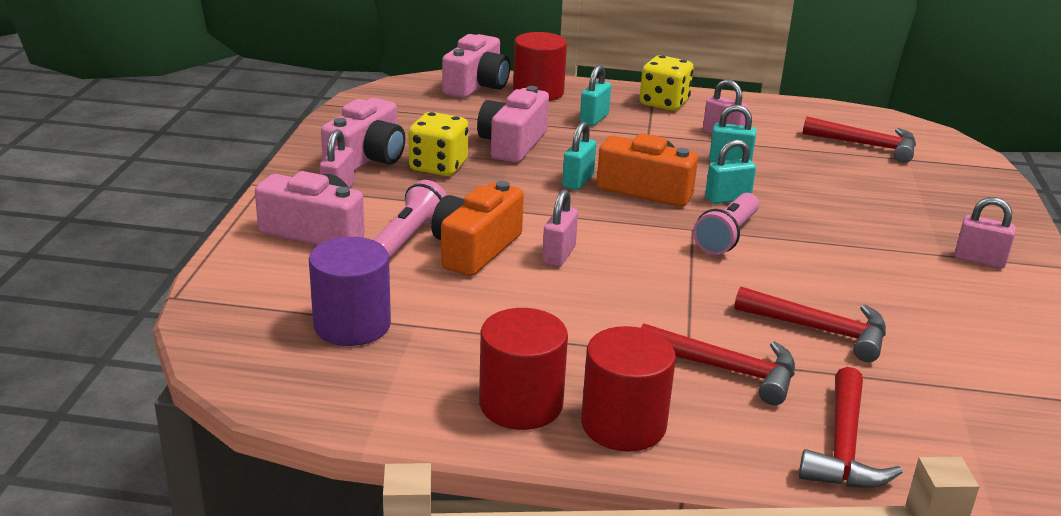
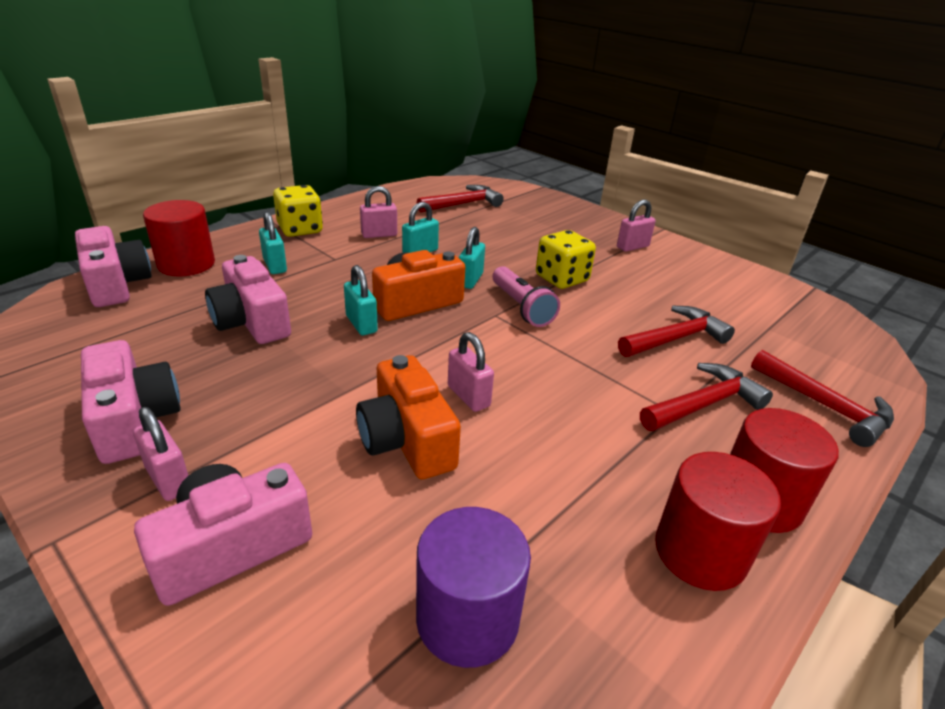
camera: 55 degrees left, 5 degrees up
(408, 238) = (334, 475): pink flashlight -> none
(438, 166) = (225, 382): yellow dice -> yellow dice (561, 279)

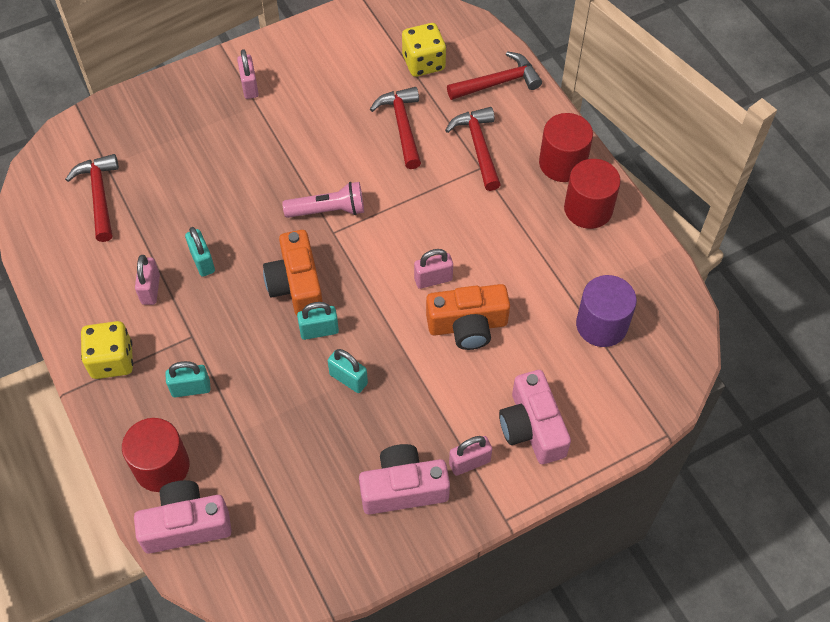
camera: 70 degrees left, 25 degrees up
(252, 321) = (290, 411): pink camera -> none
(470, 280) = (270, 234): turquoise padlock -> turquoise padlock (348, 379)
(561, 279) = (290, 165): yellow dice -> yellow dice (423, 63)

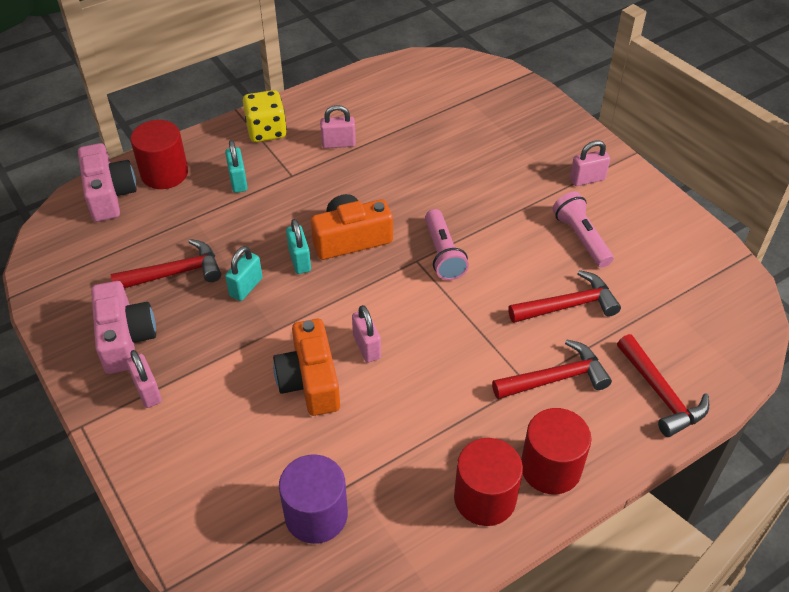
camera: 85 degrees right, 10 degrees down
(99, 196) = (434, 100): red hammer -> red hammer (175, 273)
(202, 261) = (371, 172): turquoise padlock -> none
(324, 104) = (581, 238): none -> pink flashlight
(423, 63) = (667, 318): yellow dice -> none
(532, 427) = (184, 446): pink camera -> none

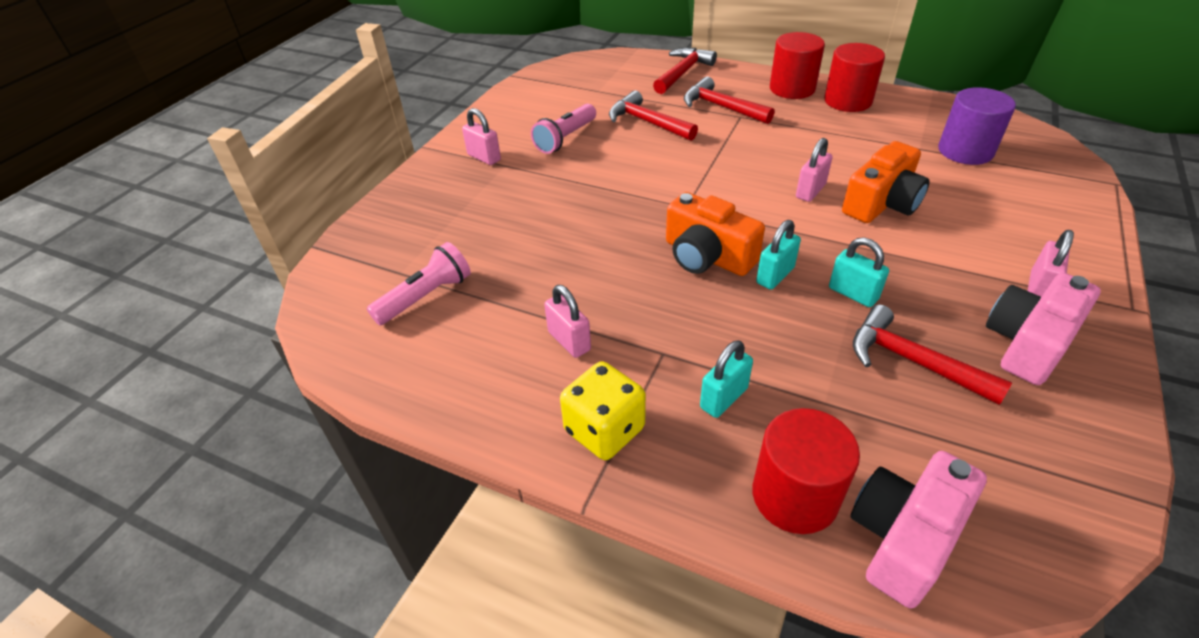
camera: 120 degrees left, 5 degrees down
(246, 287) = (853, 294): turquoise padlock -> turquoise padlock turned 45 degrees clockwise
(443, 254) = (661, 195): pink flashlight -> pink flashlight (426, 296)

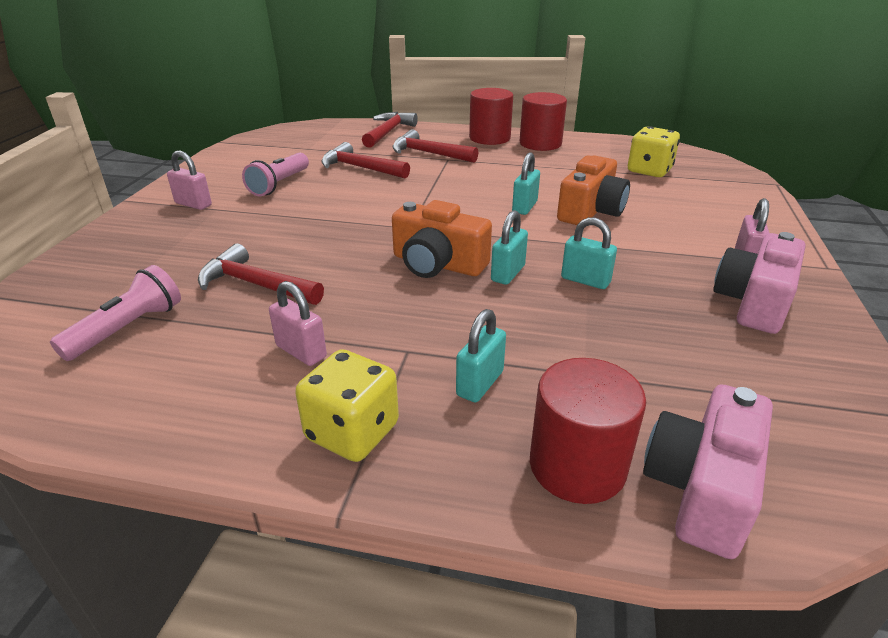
camera: 15 degrees left, 10 degrees down
(810, 191) = (524, 207): pink padlock -> turquoise padlock
(912, 361) = (657, 328): red hammer -> red hammer (255, 284)
(965, 151) = (649, 171): purple cylinder -> yellow dice

